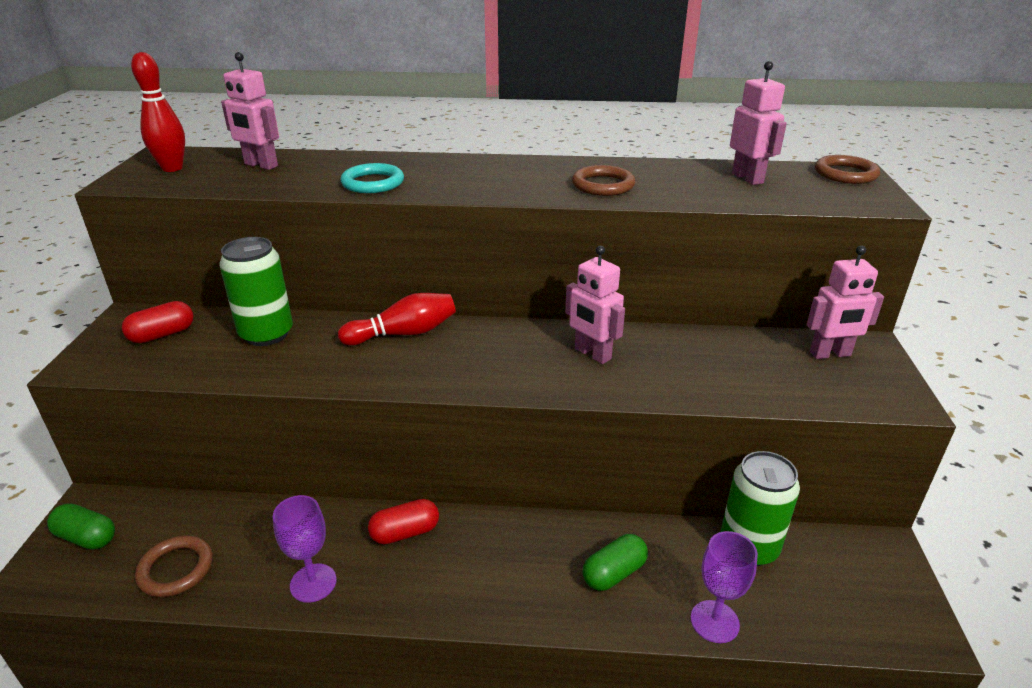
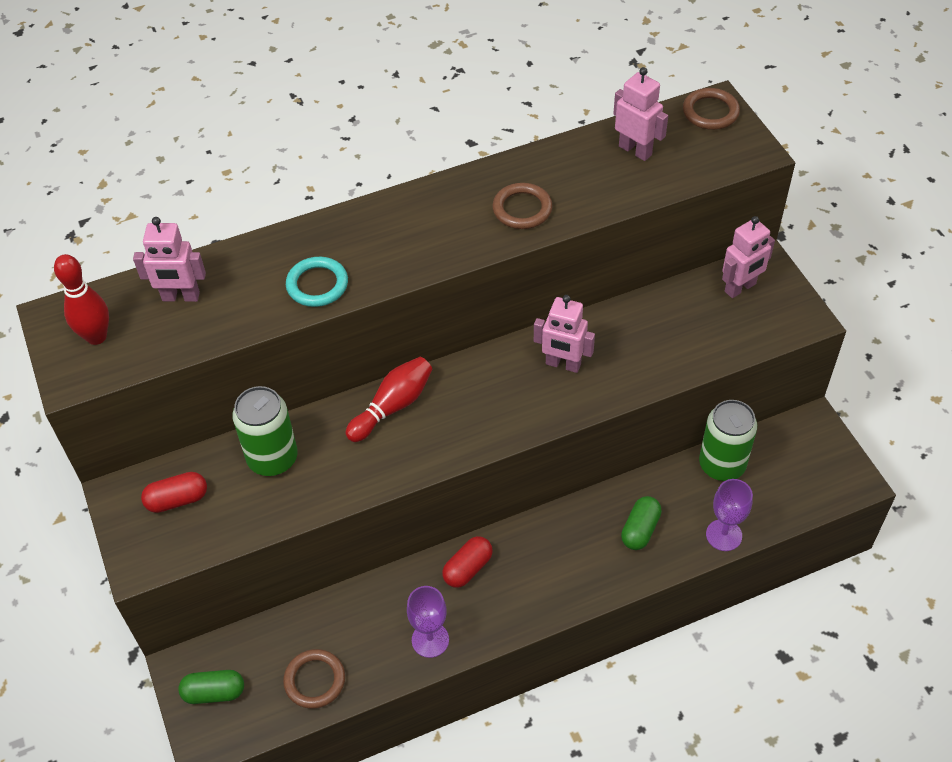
camera: 25 degrees left, 20 degrees up
(162, 334) = (177, 500): red capsule -> red capsule turned 45 degrees clockwise

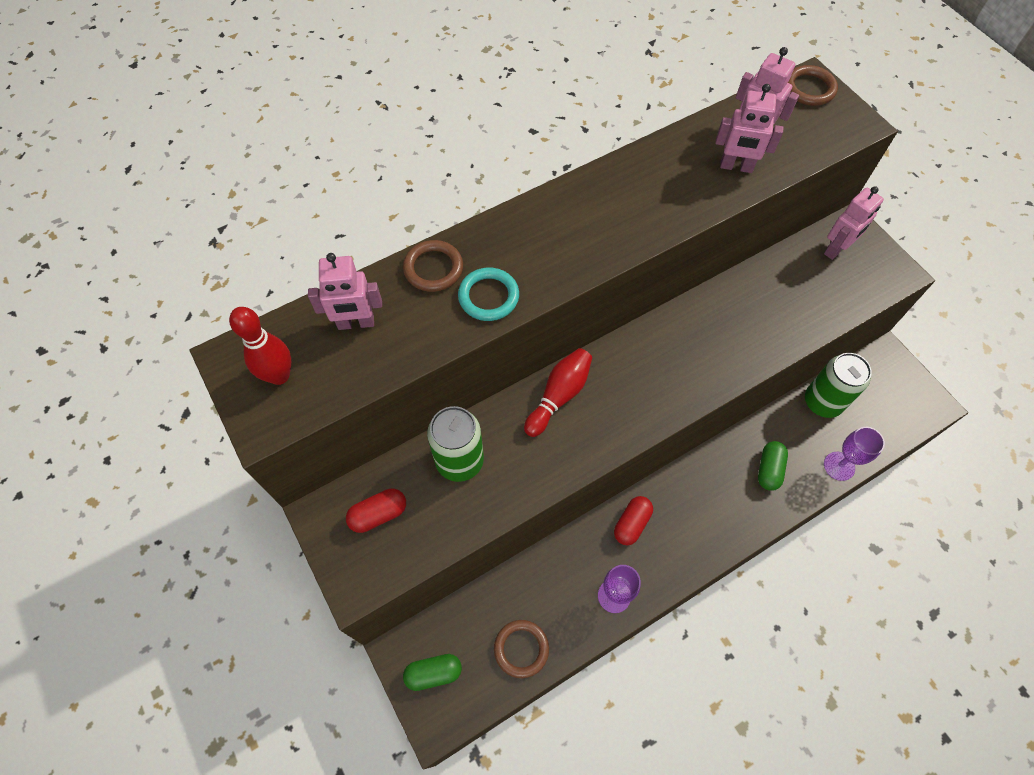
camera: 10 degrees left, 10 degrees up
(522, 209) = (664, 199): brown ring -> brown ring (433, 268)
(563, 364) = (701, 338): pink robot -> pink robot (736, 167)

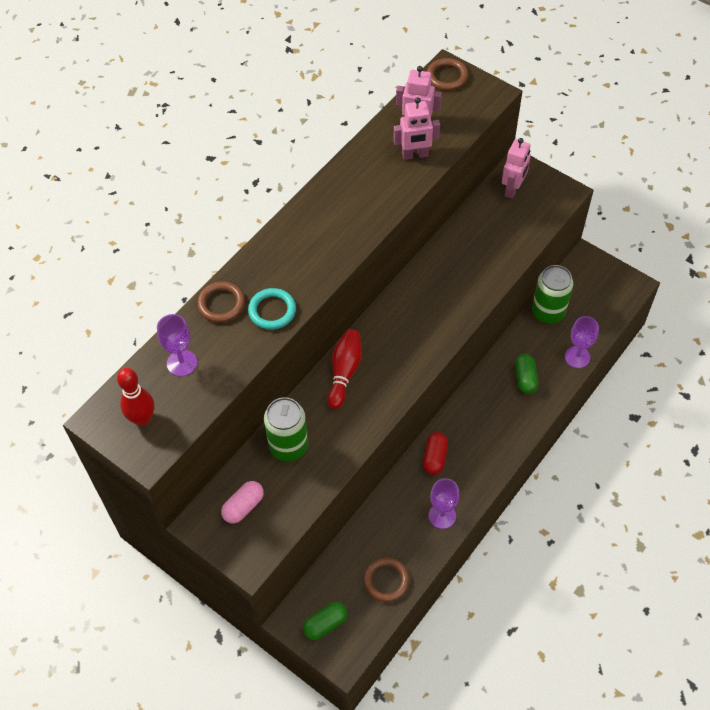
camera: 20 degrees left, 5 degrees down
(356, 323) = (182, 363): pink robot -> purple goblet
(378, 514) = (243, 506): red capsule -> pink capsule

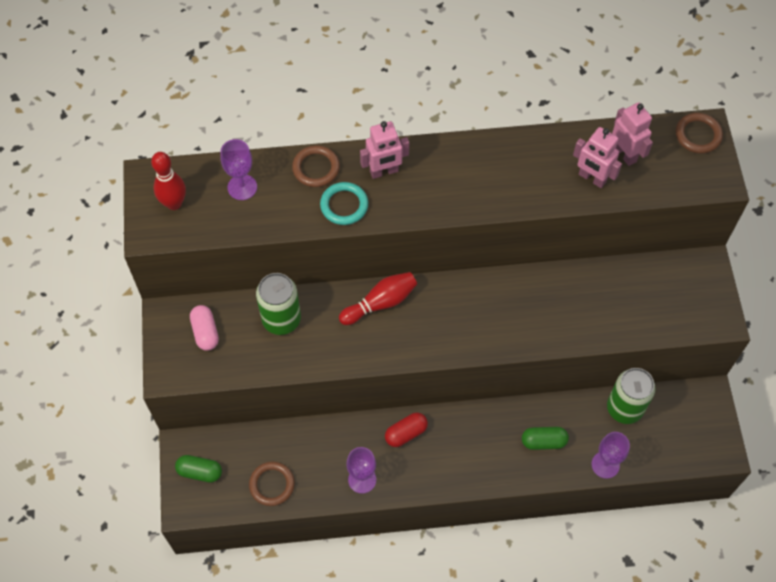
camera: 45 degrees right, 5 degrees up
(243, 506) = (205, 332): pink capsule -> pink capsule turned 75 degrees clockwise
(513, 189) = (680, 279): pink robot -> pink robot (384, 171)
(525, 379) = (543, 441): green capsule -> green capsule turned 45 degrees clockwise

